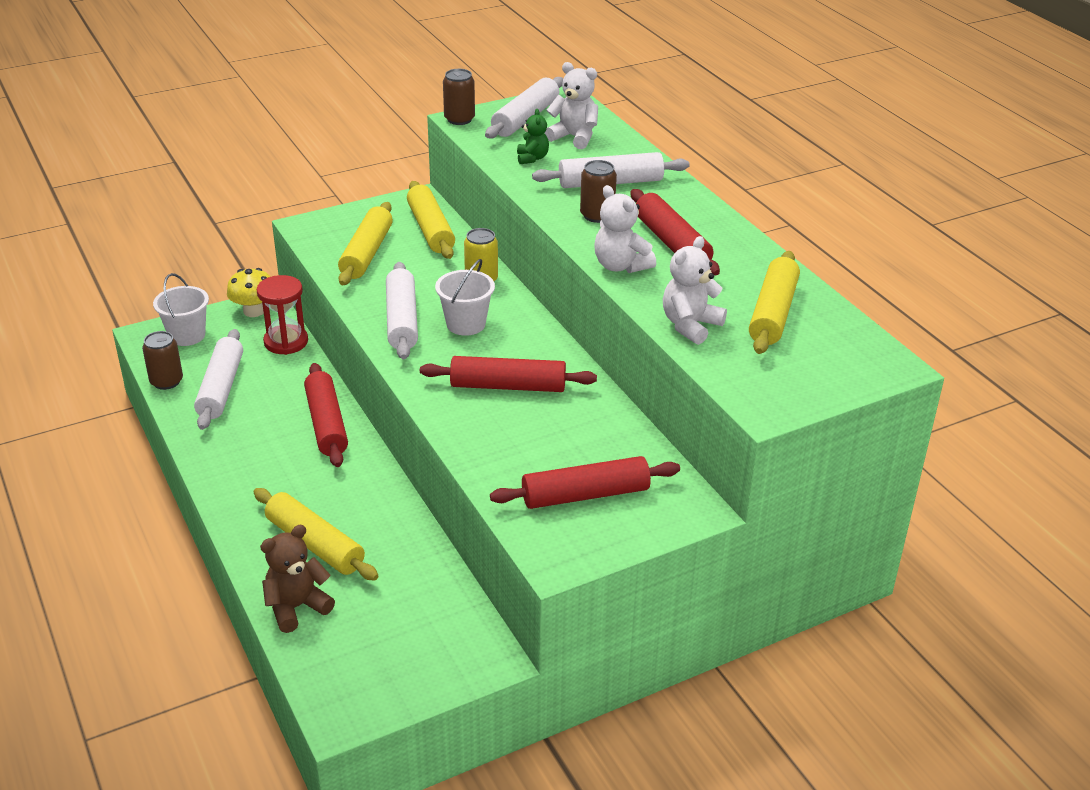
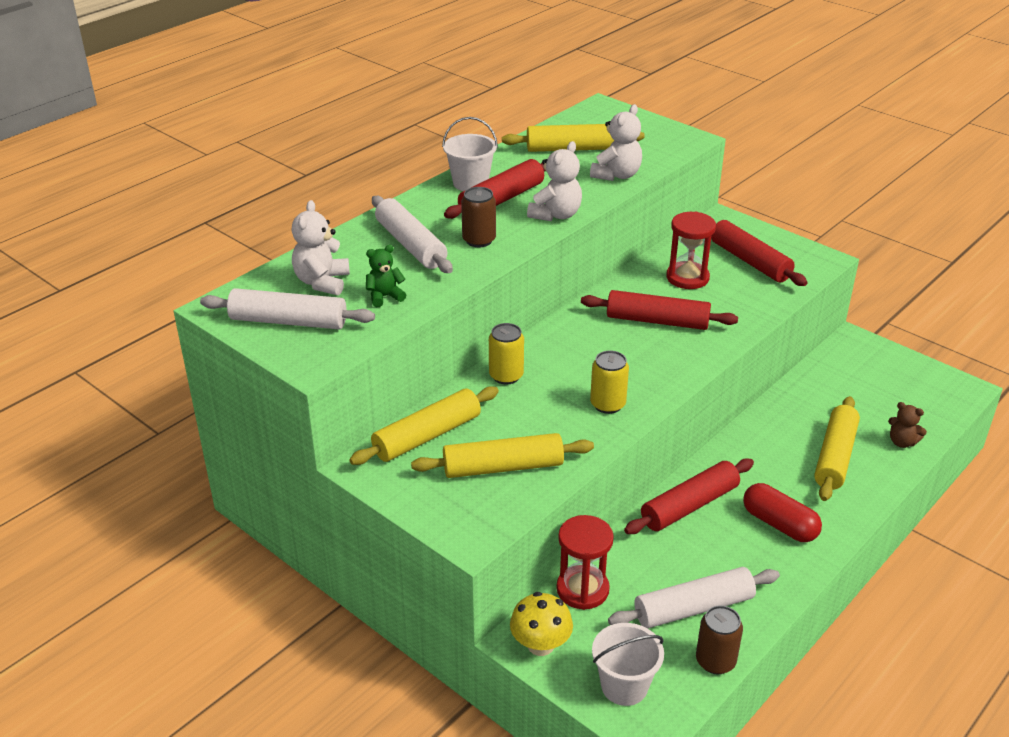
camera: 110 degrees left, 0 degrees up
(262, 468) = (779, 524): none -> red capsule
(296, 607) = (902, 442): brown teddy bear -> brown teddy bear, size x0.65
(402, 320) = (607, 404): white rolling pin -> yellow can
(459, 119) = (312, 366): brown can -> none
(466, 324) = (586, 365): white bucket -> white bucket (470, 183)
(508, 386) = (657, 321): red rolling pin -> red rolling pin turned 60 degrees counterclockwise
(577, 433) = (687, 278): none -> red hourglass
(690, 325) = (616, 175): white teddy bear -> white teddy bear turned 75 degrees counterclockwise

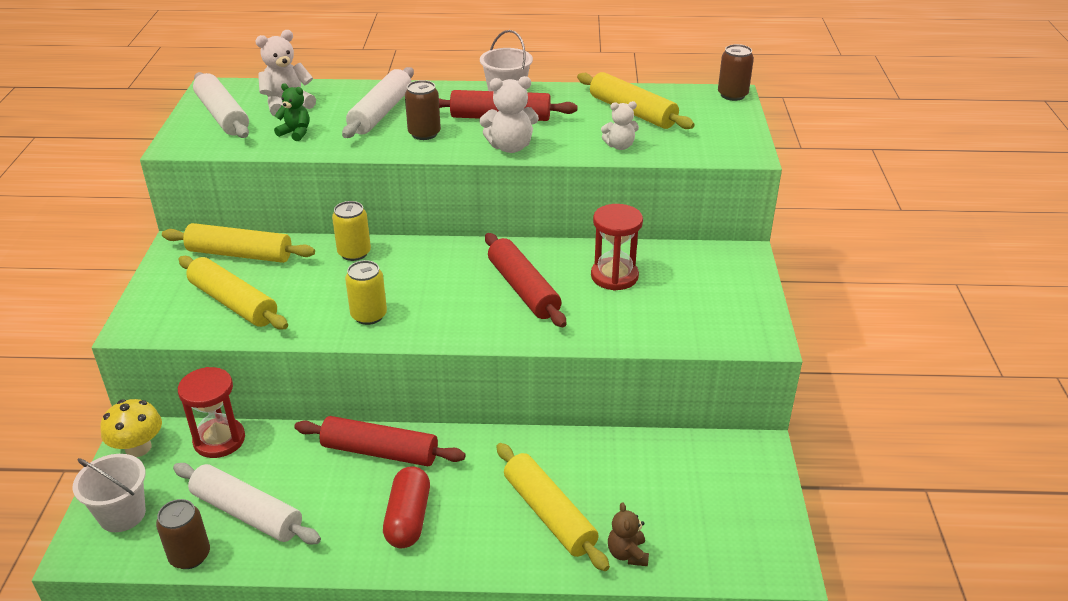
camera: 50 degrees right, 0 degrees up
(603, 106) = (732, 95): none -> brown can
(616, 175) = (620, 146): white teddy bear -> white teddy bear, size x0.65
(749, 261) = (693, 298): red rolling pin -> none
(835, 456) = (549, 514): yellow rolling pin -> yellow rolling pin turned 75 degrees clockwise

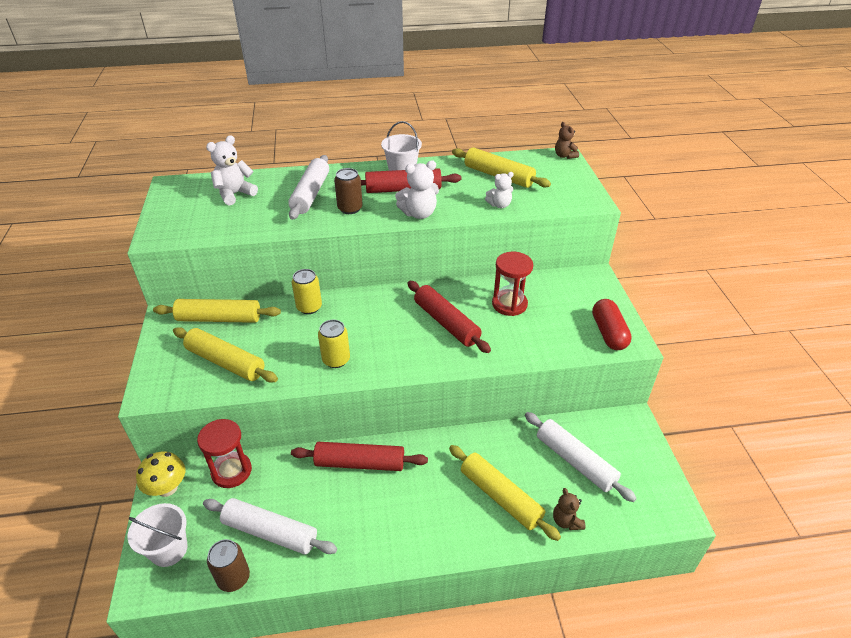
camera: 10 degrees left, 5 degrees up
(222, 115) = (185, 208): white rolling pin -> white rolling pin (575, 461)
(295, 133) = (249, 218): green teddy bear -> none
(408, 518) = (396, 517): red capsule -> red capsule (608, 333)
(732, 95) = (564, 156): brown can -> brown teddy bear

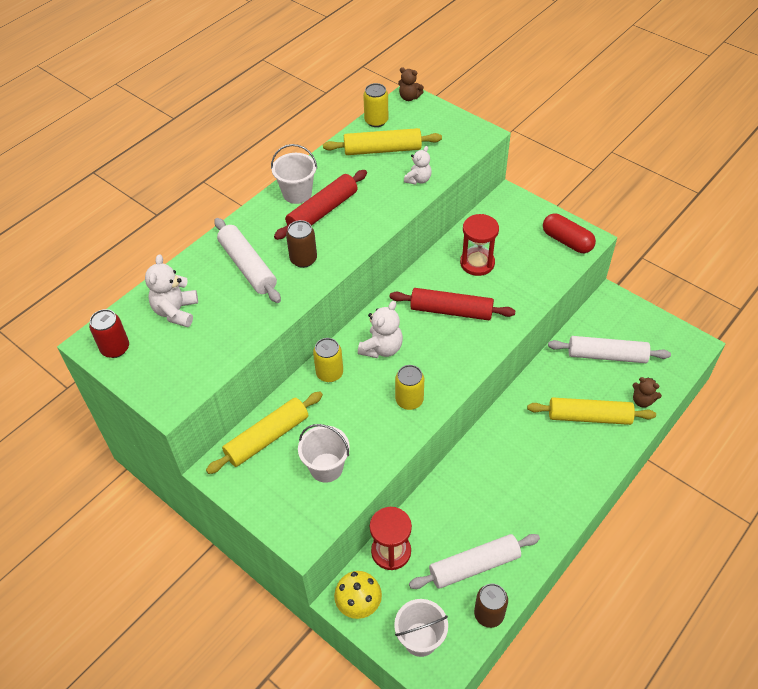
camera: 40 degrees left, 10 degrees up
(176, 193) = (115, 348): none -> red can
(225, 362) = (326, 467): yellow rolling pin -> white bucket
(360, 463) = (474, 469): red rolling pin -> none
(419, 214) = (367, 228): white teddy bear -> white teddy bear (382, 348)
(518, 158) = (376, 121): none -> yellow can

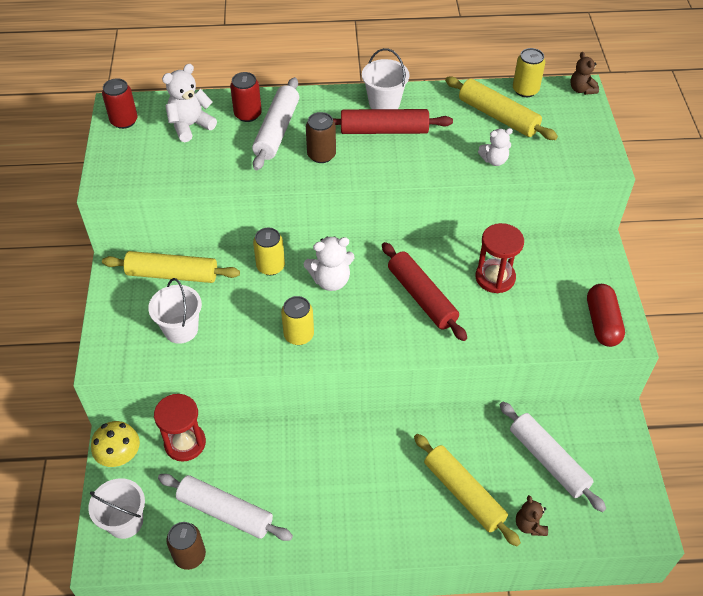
camera: 45 degrees right, 0 degrees up
(209, 271) = (248, 114): none -> red can

